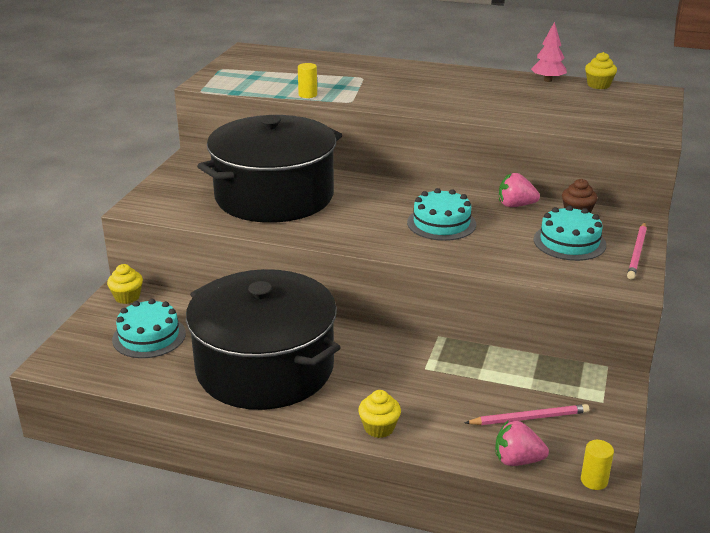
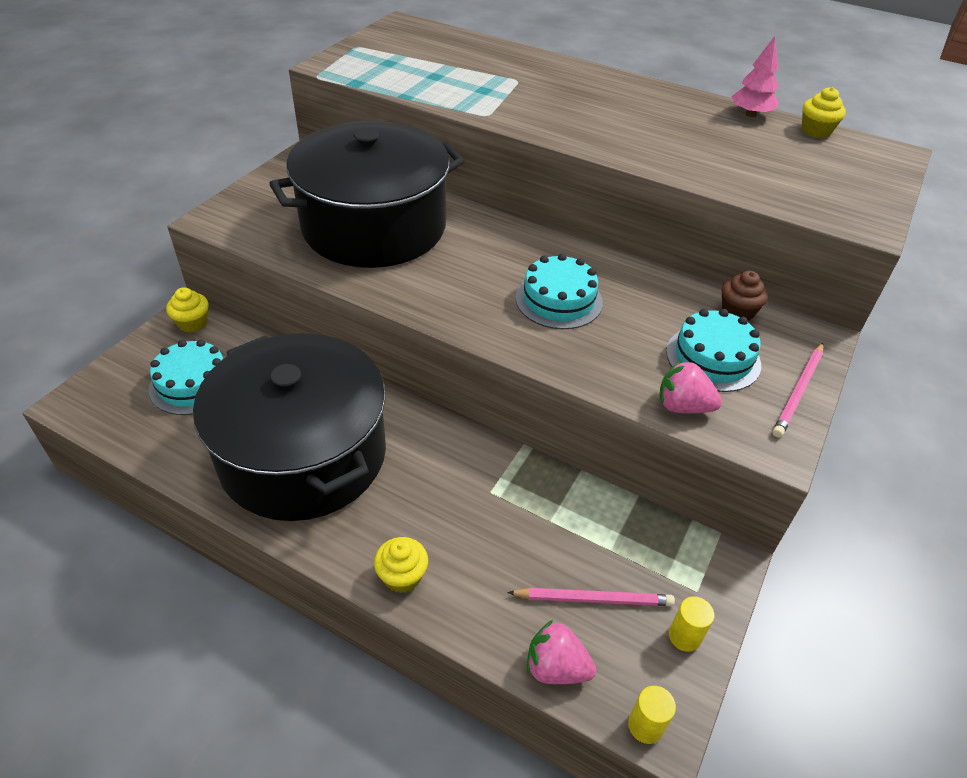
camera: 10 degrees right, 15 degrees up
(307, 95) = (439, 98): yellow cylinder -> yellow cylinder (684, 636)
(515, 205) = (662, 286): pink strawberry -> pink strawberry (683, 406)

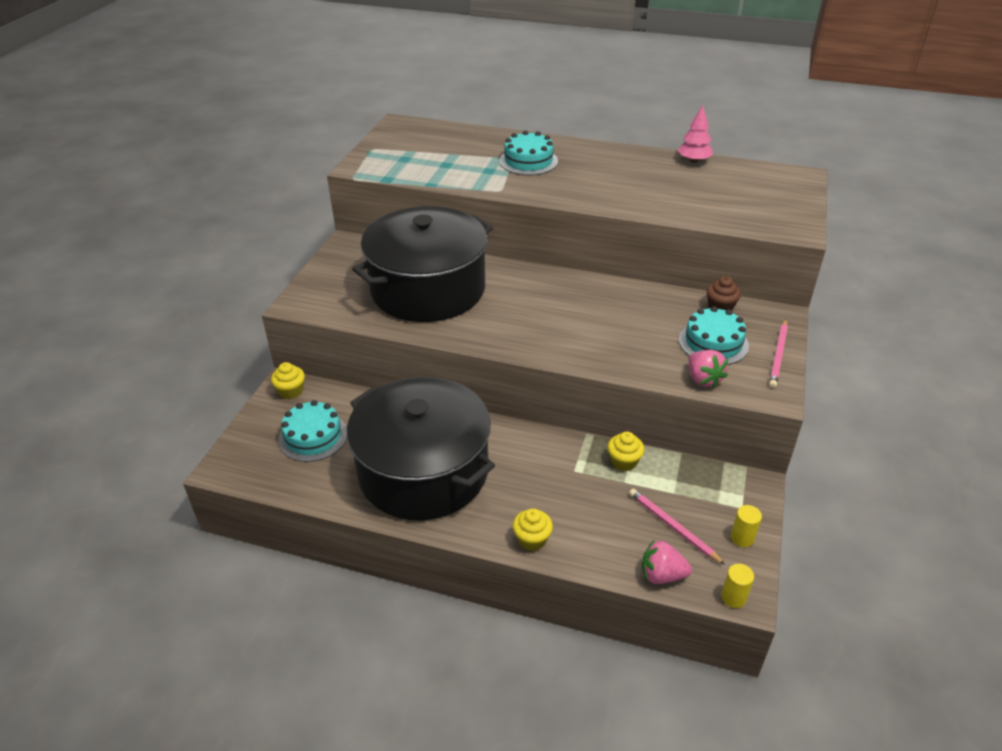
camera: 10 degrees left, 5 degrees down
(558, 300) = (589, 321): turquoise cake -> turquoise cake (528, 161)
(594, 599) = (673, 527): pink pencil -> pink pencil turned 120 degrees counterclockwise
(683, 406) = (703, 379): pink strawberry -> pink strawberry turned 120 degrees counterclockwise
(816, 131) = (743, 167): yellow cupcake -> yellow cupcake (624, 461)

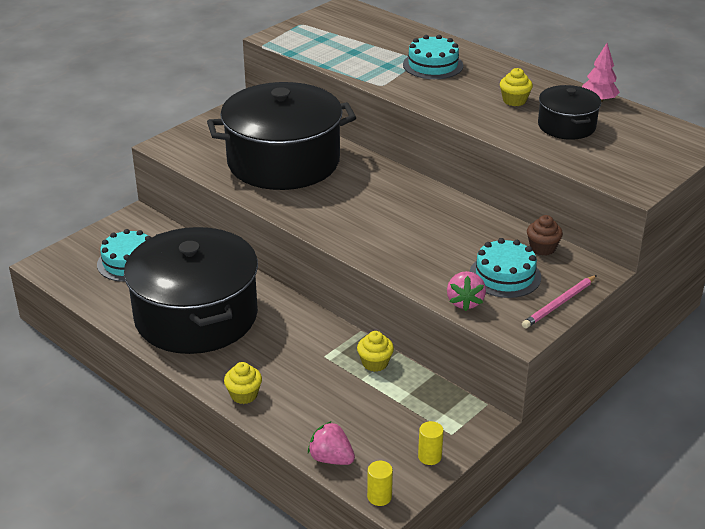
camera: 25 degrees right, 5 degrees down
(291, 391) = (137, 222): yellow cupcake -> yellow cupcake (514, 100)
(673, 527) = (373, 427): pink pencil -> none
(691, 190) = (566, 126): none -> black pot

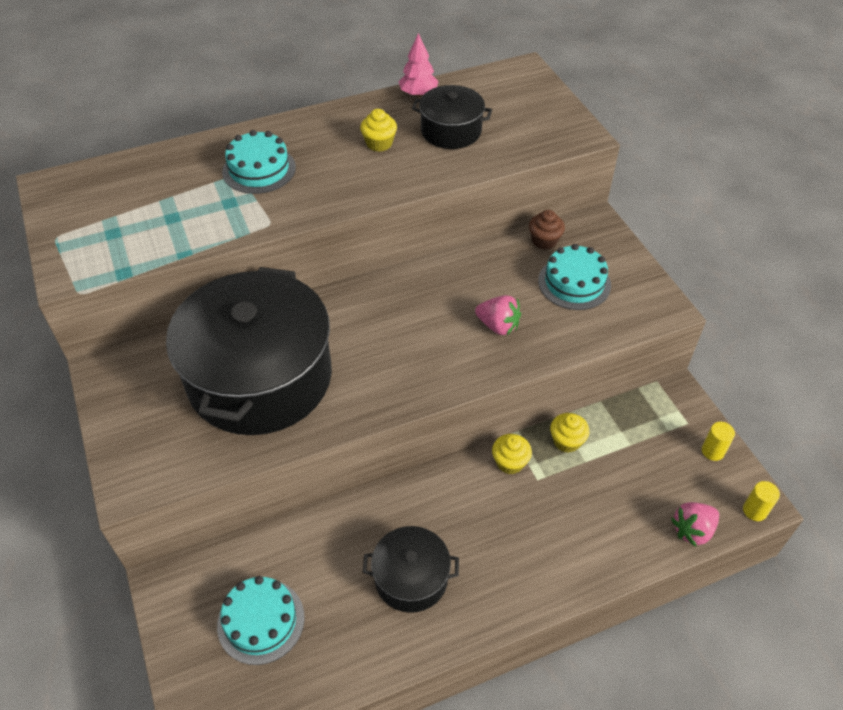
camera: 65 degrees left, 15 degrees up
(196, 316) = (411, 578): black pot -> black pot, size x0.48
(244, 395) = (570, 575): yellow cupcake -> yellow cupcake (510, 462)
(465, 302) = (602, 327): pink strawberry -> pink strawberry (498, 326)
(559, 304) = (632, 266): pink pencil -> none

